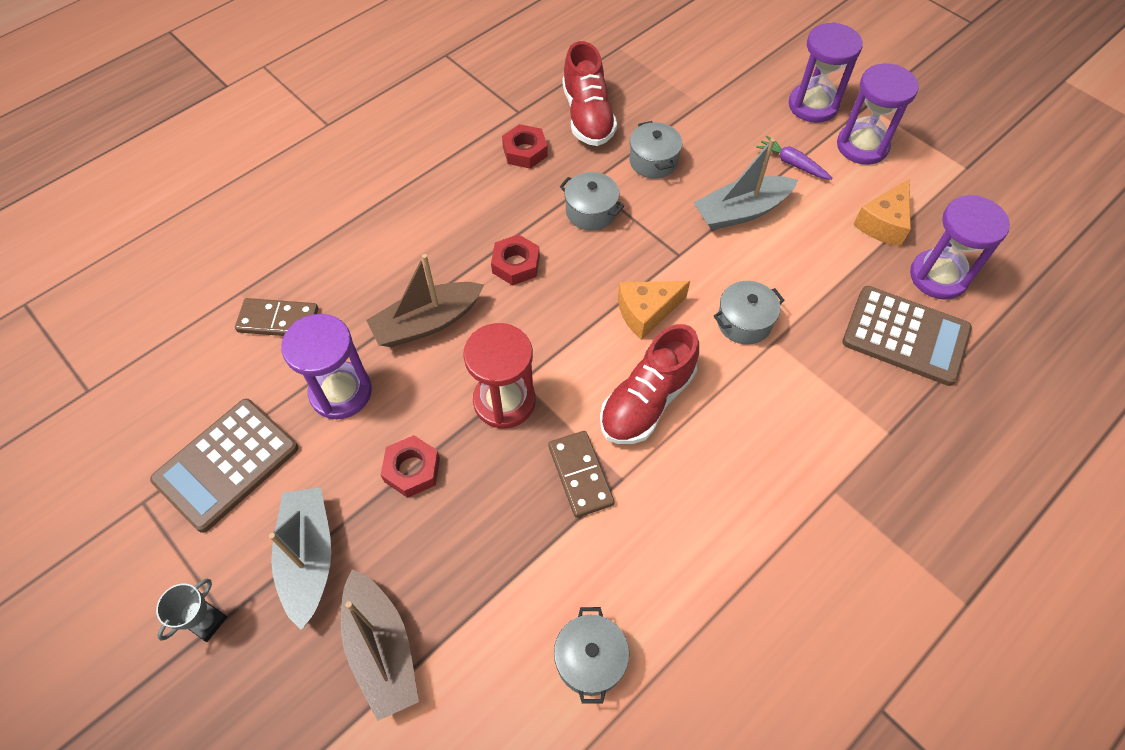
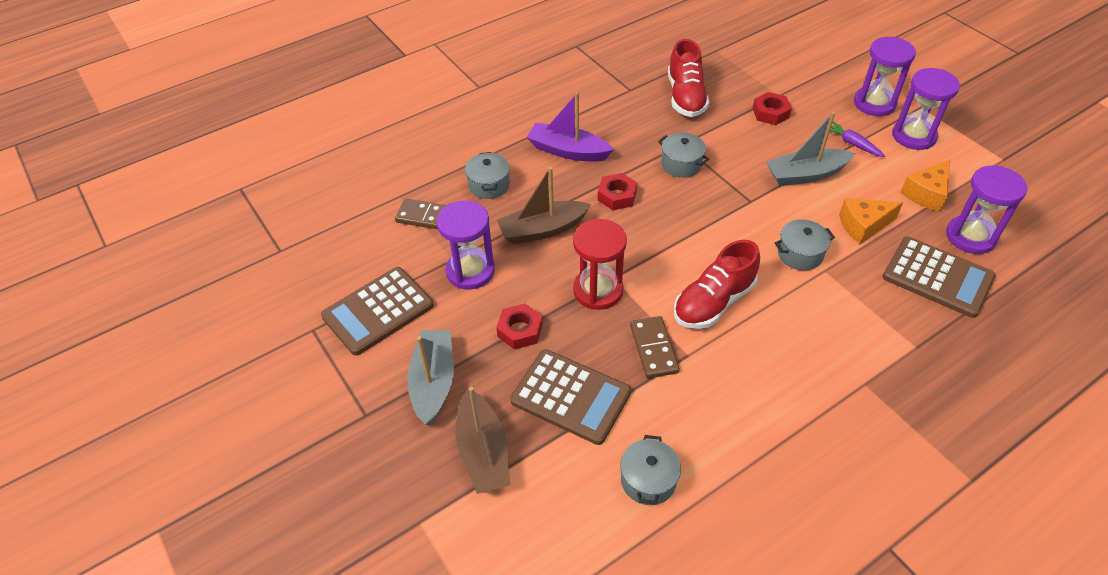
camera: 10 degrees right, 10 degrees down
(207, 621) = (352, 416): grey trophy -> none
(449, 206) = (568, 151): none -> purple boat
(484, 556) = (570, 397): none -> brown calculator
(525, 151) = (632, 118): red nut -> red nut (770, 113)
(646, 312) = (719, 239): orange cheese -> orange cheese (863, 226)
(653, 161) = (736, 133): grey pot -> grey pot (489, 185)

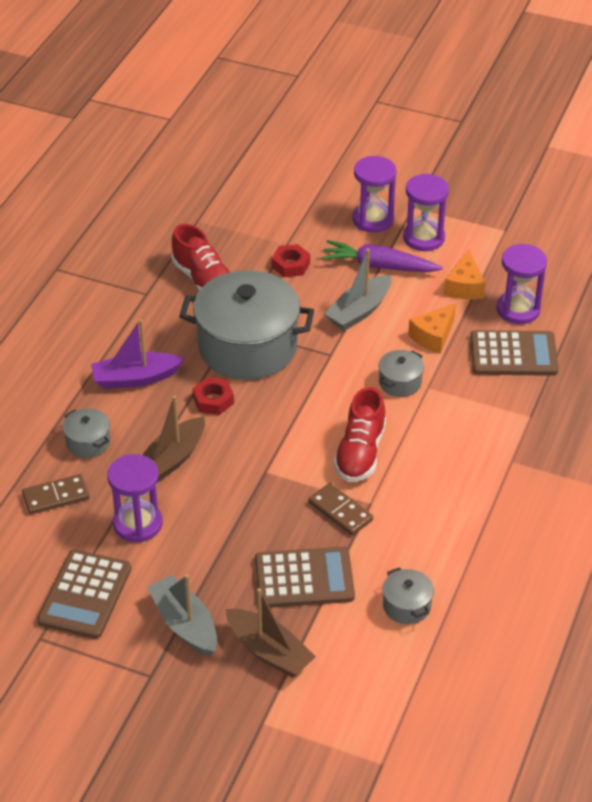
camera: 35 degrees left, 5 degrees down
(520, 330) = (222, 550): red nut -> none
(598, 290) = (260, 488): red hourglass -> none
(681, 164) = (247, 347): grey pot -> grey pot, size x2.37
(852, 144) = (379, 266): purple carrot -> purple carrot, size x1.81

